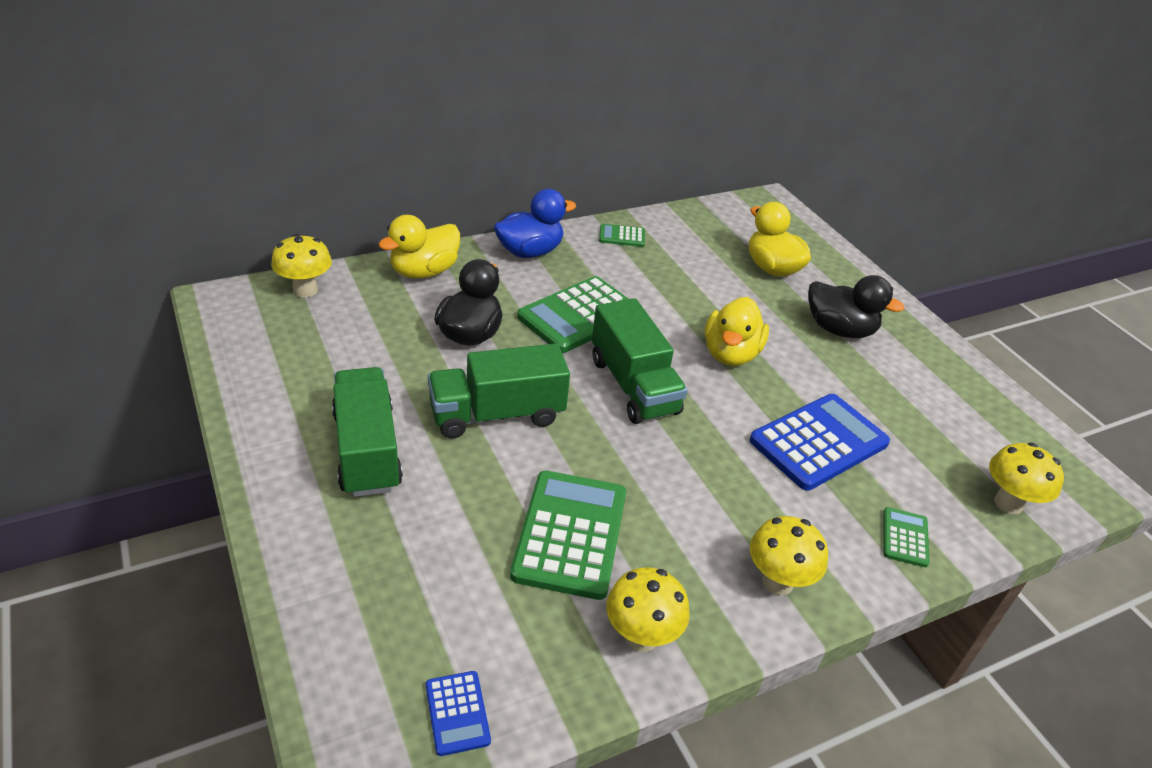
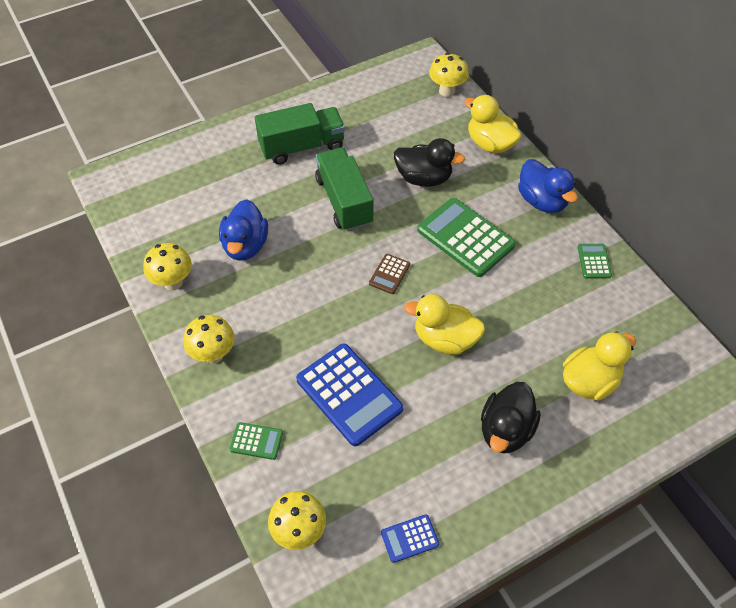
camera: 90 degrees right, 15 degrees up
(457, 713) = (130, 209): blue calculator -> blue calculator (410, 538)
(570, 534) = (245, 245): green calculator -> blue duck
(633, 386) = (389, 274): green truck -> brown calculator

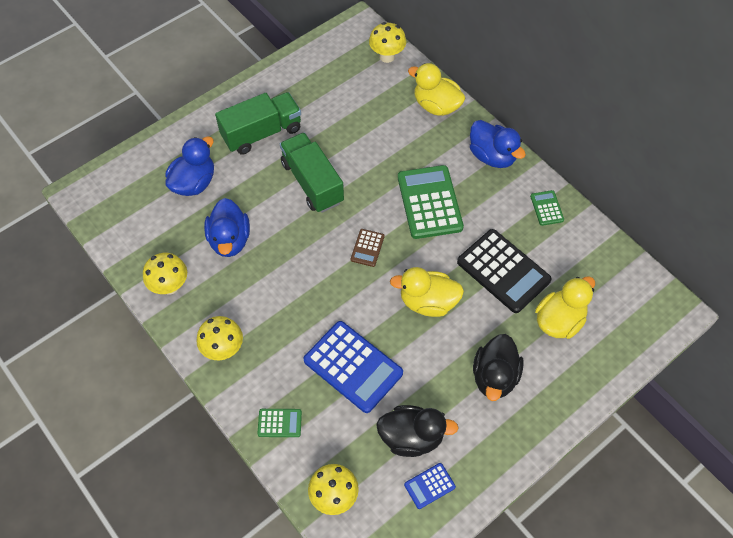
camera: 10 degrees left, 5 degrees up
(222, 185) = (194, 183): none -> blue duck
(424, 178) = (381, 149): black duck -> black duck (411, 437)
(465, 238) = (429, 202): green calculator -> green calculator turned 45 degrees clockwise
(534, 319) = (503, 271): none -> black calculator

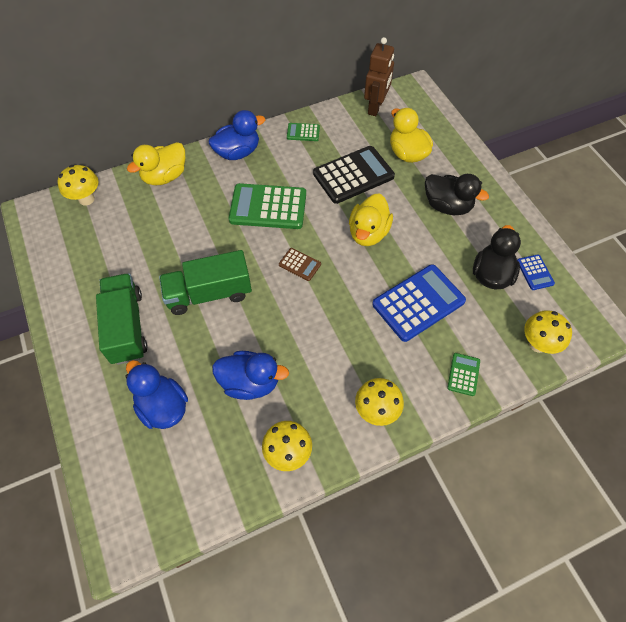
camera: 75 degrees left, 0 degrees up
(621, 273) = (376, 107): none -> brown robot

